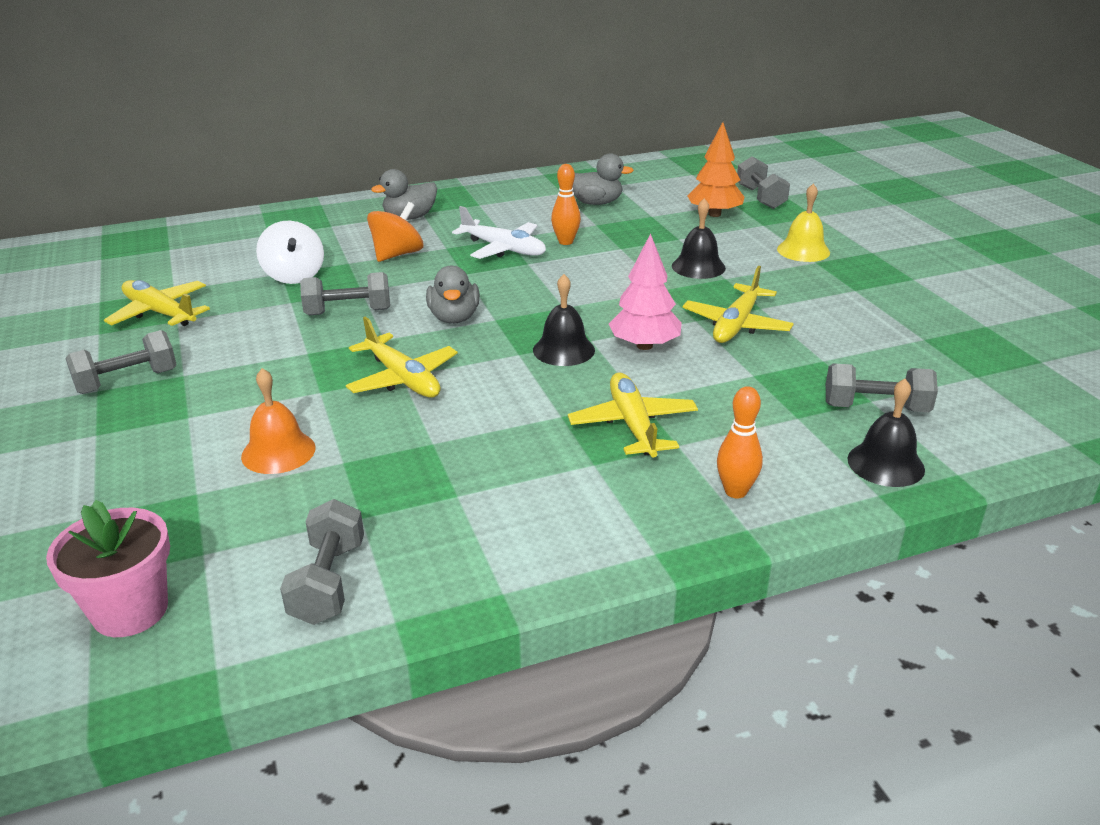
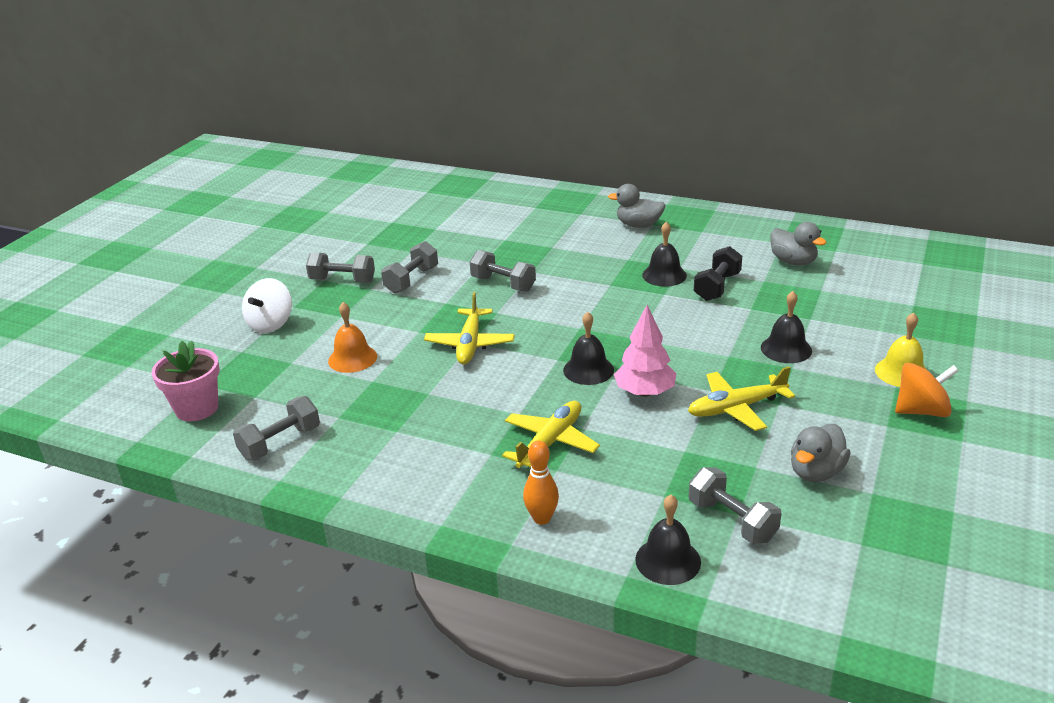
camera: 45 degrees right, 0 degrees up
(160, 313) = (409, 242): yellow plane -> none
(294, 275) = (509, 244): white spinning top -> white spinning top (271, 324)
(397, 254) = (589, 252): orange spinning top -> orange spinning top (921, 411)
(454, 318) = (556, 315): grey duck -> grey duck (816, 472)
(503, 249) = (664, 275): white plane -> black bell
(565, 242) = (717, 287): orange bowling pin -> black dumbbell
(714, 214) = (878, 308): orange tree -> none
(760, 197) = (949, 308): grey dumbbell -> grey dumbbell (412, 280)

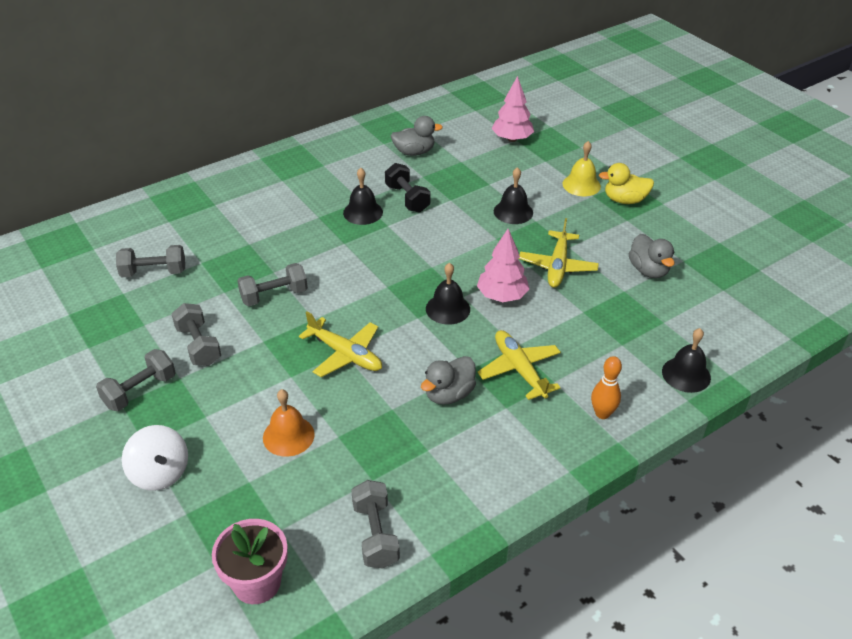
camera: 60 degrees left, 10 degrees up
(638, 225) = (275, 187): grey duck -> grey duck (449, 394)
(732, 520) = (668, 328): grey dumbbell -> grey dumbbell (154, 272)
(910, 301) = (512, 139): none -> pink tree
(921, 411) = (624, 200): orange spinning top -> yellow duck

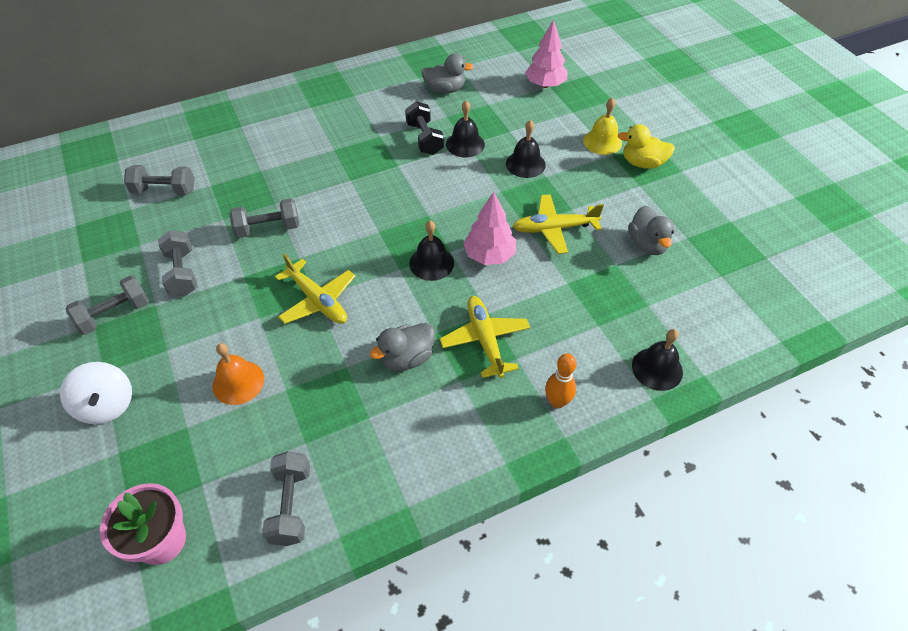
camera: 10 degrees right, 10 degrees up
(363, 212) = (377, 149): black bell -> black bell (465, 144)
(557, 266) = (554, 229): yellow plane -> yellow plane turned 60 degrees clockwise

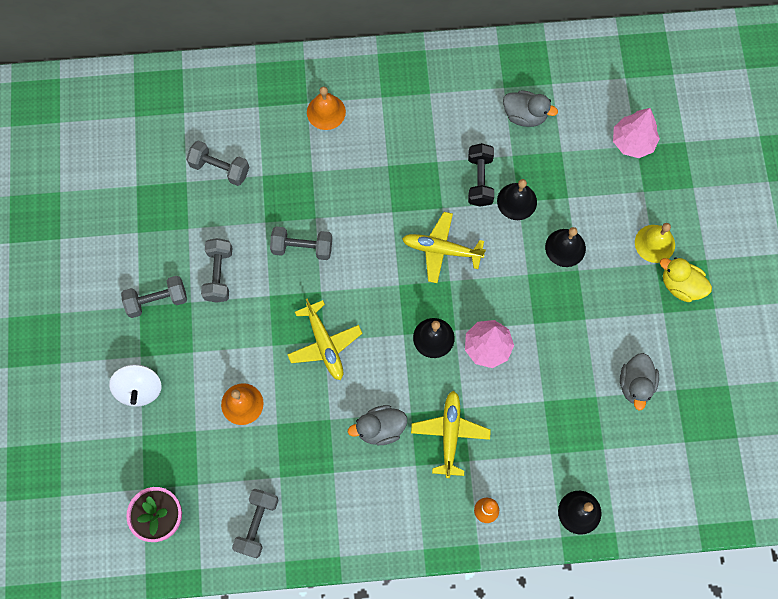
camera: 20 degrees right, 20 degrees up
(261, 128) = (326, 112): none -> orange bell
(554, 229) = (559, 337): yellow plane -> yellow plane (442, 250)

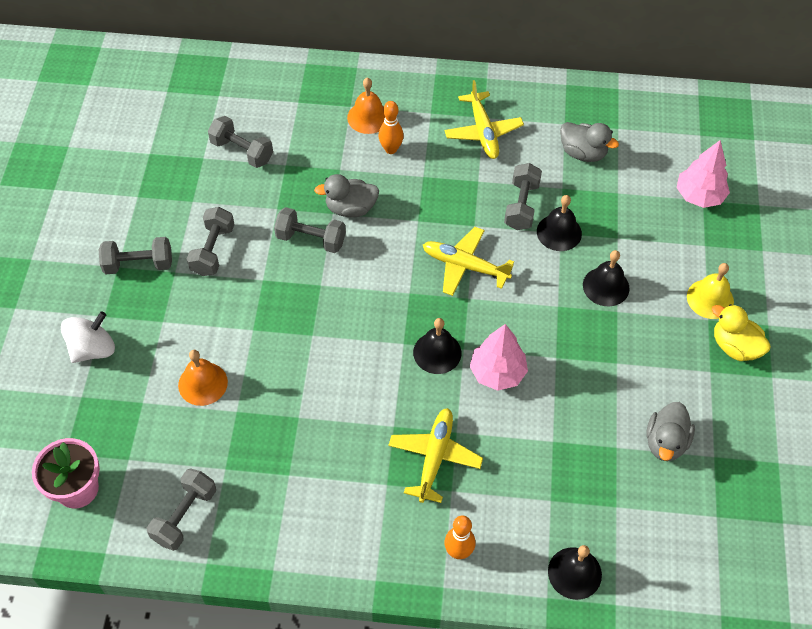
camera: 10 degrees right, 15 degrees down
(139, 389) = (93, 349): white spinning top -> white spinning top turned 135 degrees counterclockwise
(324, 344) = (311, 338): yellow plane -> yellow plane (483, 131)
(353, 142) = (391, 149): none -> orange bowling pin
(380, 429) = (354, 437): grey duck -> grey duck (350, 208)
(480, 180) = (521, 206): black dumbbell -> grey dumbbell

